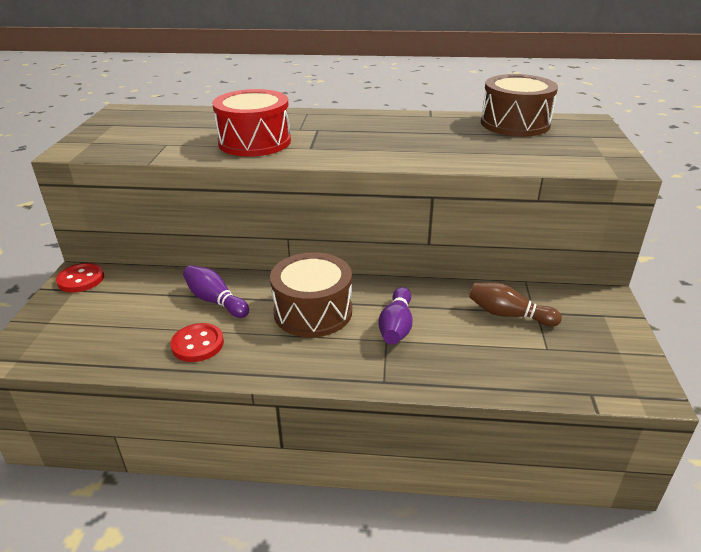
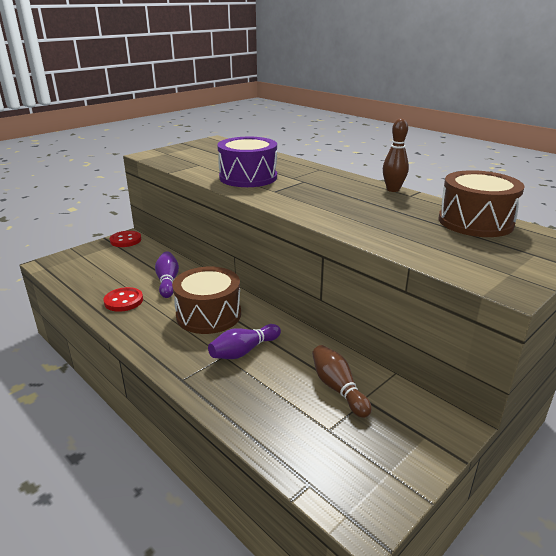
camera: 40 degrees right, 5 degrees down
(254, 142) = (248, 177): red drum -> purple drum
(408, 114) = (393, 189): none -> brown bowling pin

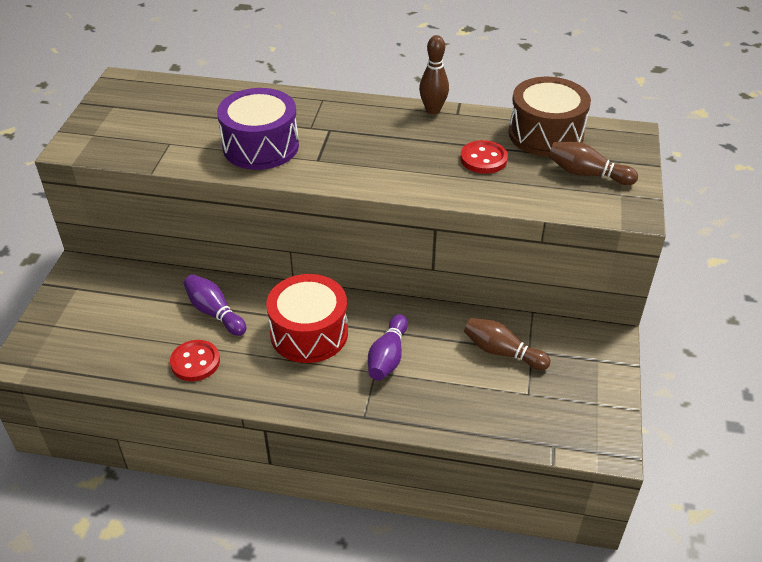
camera: 35 degrees left, 15 degrees up
(125, 240) = (82, 275): red button -> red button (483, 159)
(208, 315) = (309, 333): brown drum -> red drum
(488, 252) = (587, 174): none -> brown bowling pin

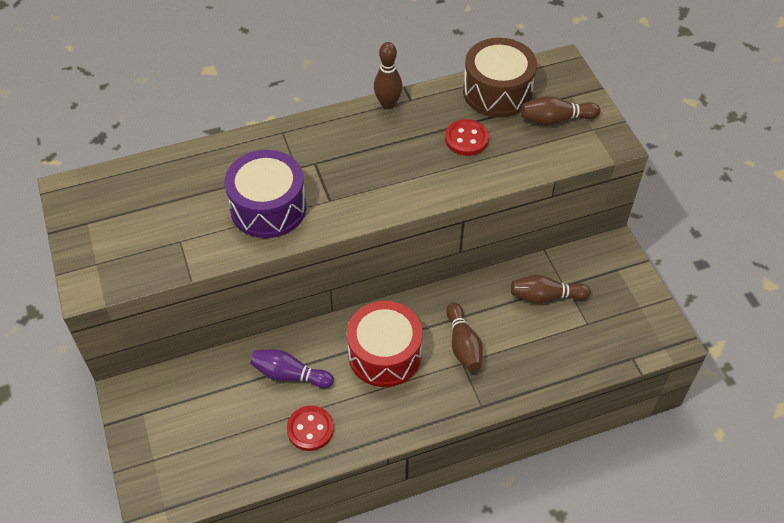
camera: 30 degrees left, 10 degrees up
(388, 357) = (463, 345): purple bowling pin -> brown bowling pin

